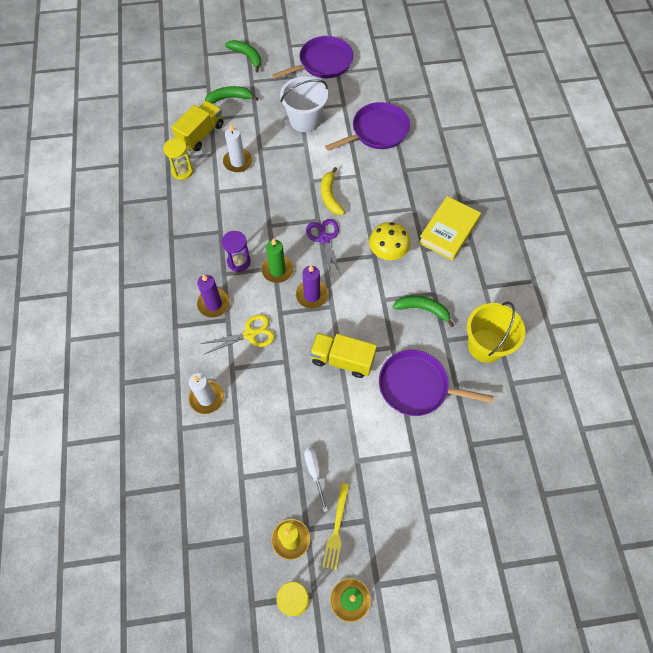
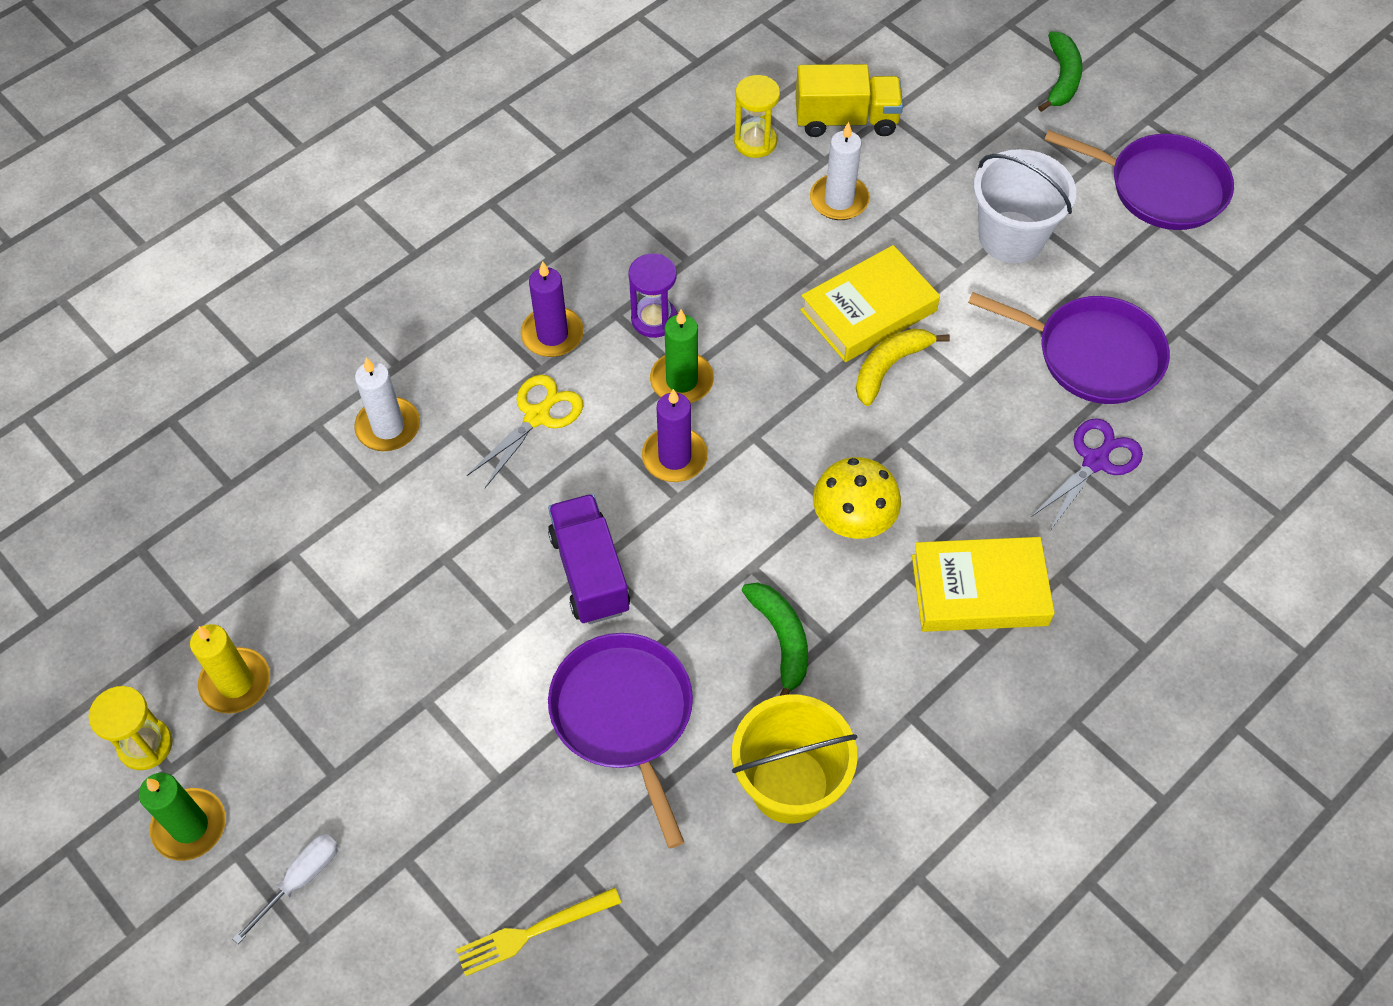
camera: 55 degrees right, 5 degrees down
(230, 98) = (953, 110): green banana -> none
(250, 334) = (538, 416): yellow scissors -> yellow scissors turned 90 degrees counterclockwise
(298, 186) = (868, 310): none -> yellow book
(314, 472) = (365, 650): white screwdriver -> white screwdriver (300, 880)
(324, 238) = (799, 409): purple scissors -> purple scissors (1096, 461)
(336, 529) = (292, 738): yellow fork -> yellow fork (533, 932)
(342, 360) = (590, 572): yellow truck -> purple truck

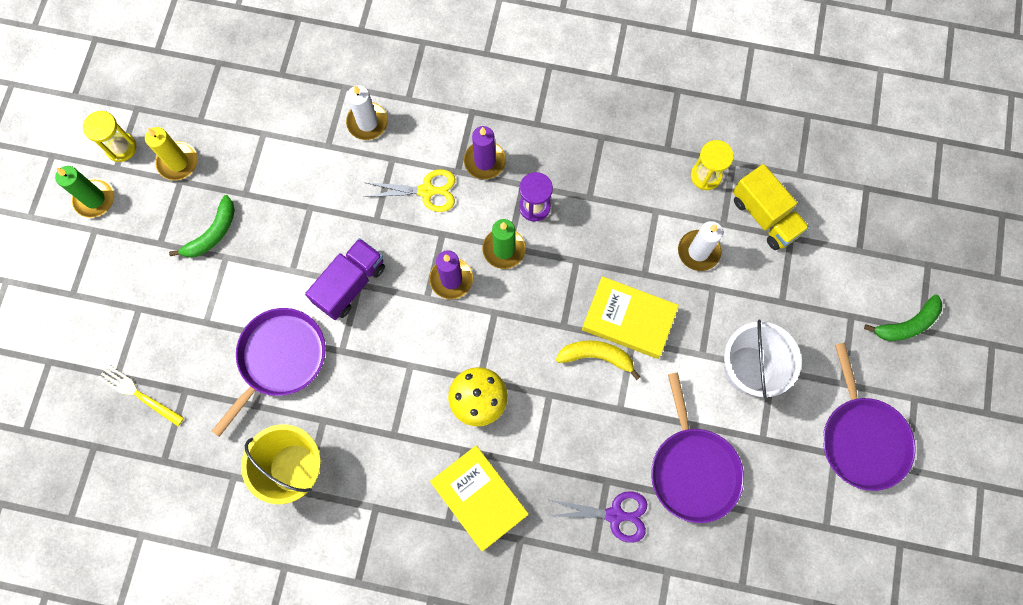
camera: 55 degrees right, 15 degrees up
(300, 880) = (99, 268): white screwdriver -> none
(781, 639) = (376, 410): green banana -> green banana (212, 233)

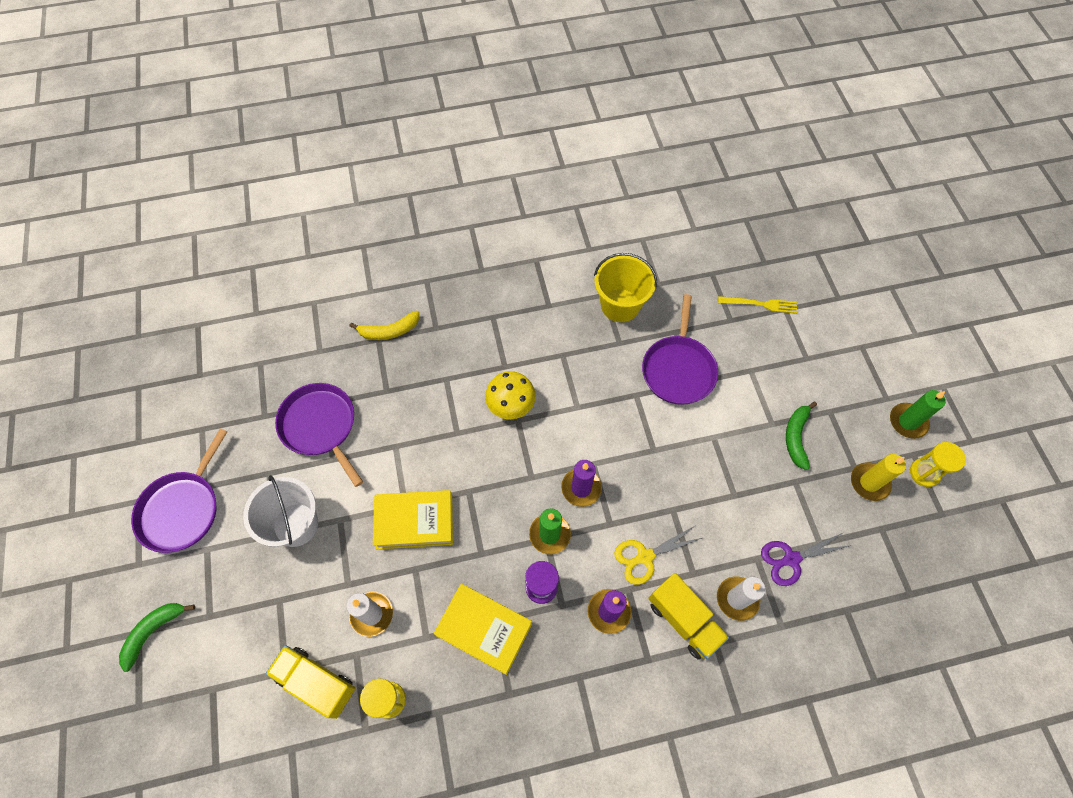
camera: 155 degrees right, 10 degrees down
(350, 284) = (660, 447): purple truck -> none
(424, 127) = (683, 620): none -> yellow truck
(479, 498) = (477, 341): yellow book -> yellow book (484, 629)
(596, 356) = (430, 478): yellow banana -> yellow banana (389, 331)
(615, 515) = (371, 371): purple scissors -> purple scissors (791, 559)
(861, 438) = (182, 509): purple pan -> purple pan turned 120 degrees counterclockwise

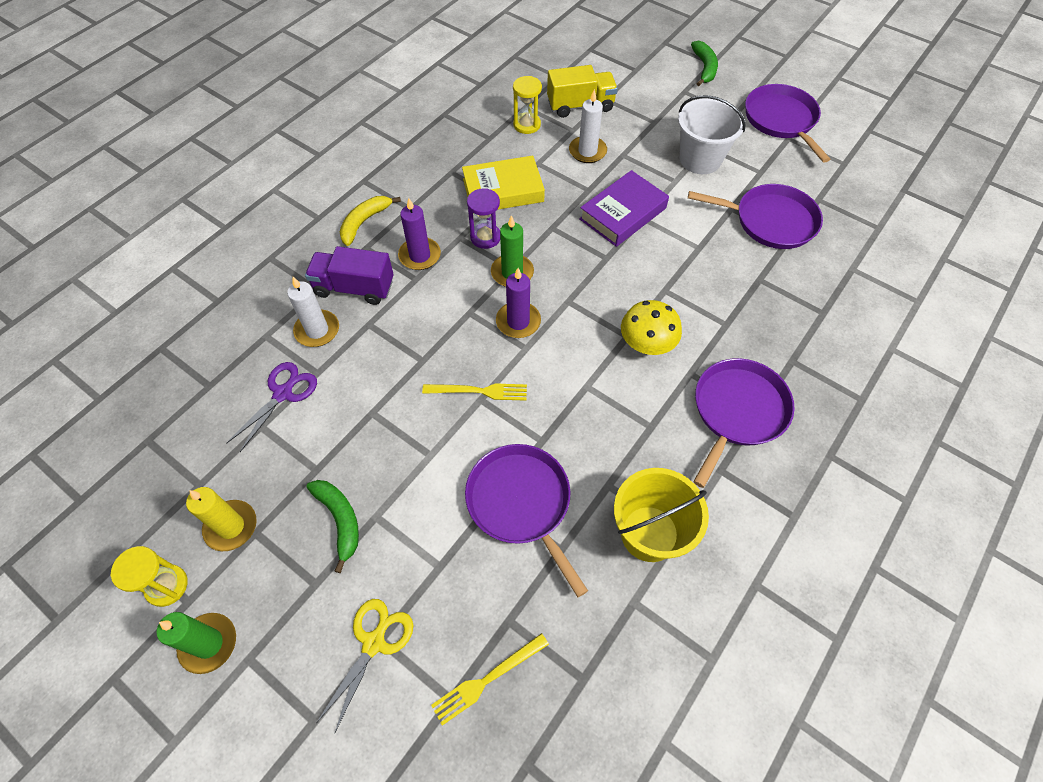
camera: 140 degrees right, 5 degrees down
(389, 331) = (825, 326): yellow banana -> yellow banana (364, 222)
(414, 521) = (622, 213): yellow book -> purple book
(503, 325) = (737, 412): none -> purple pan
(644, 557) = (420, 308): yellow scissors -> yellow scissors (374, 642)
(650, 456) = (479, 391): none -> yellow fork
(683, 620) = (354, 288): yellow truck -> purple truck

